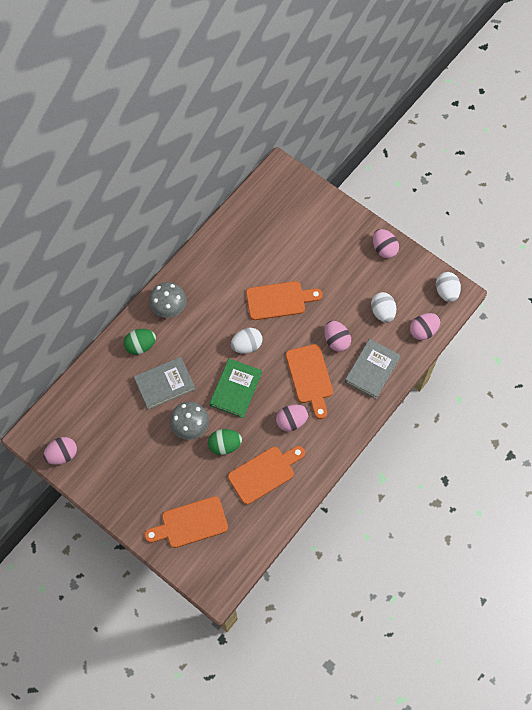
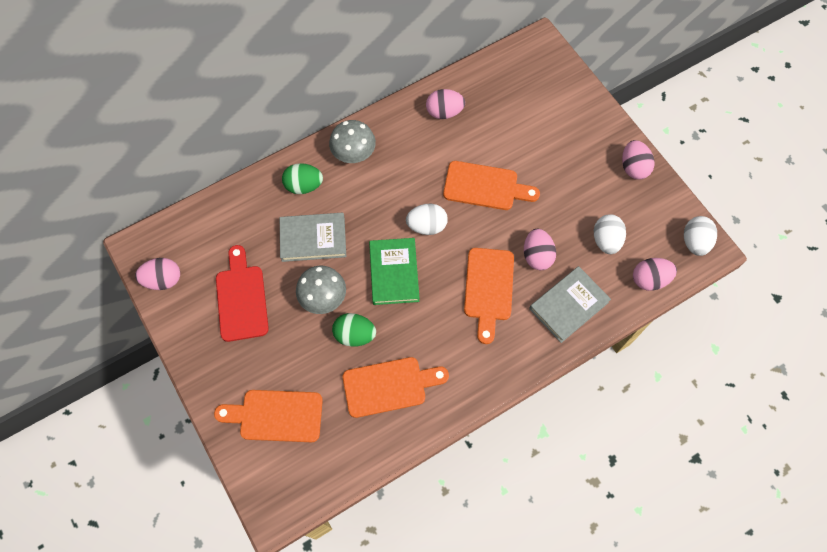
camera: 20 degrees right, 0 degrees up
(129, 448) = (241, 298): none -> red cutting board
(236, 389) = (394, 273): green book -> green book turned 45 degrees counterclockwise
(291, 421) = (446, 334): pink egg -> pink egg (444, 112)

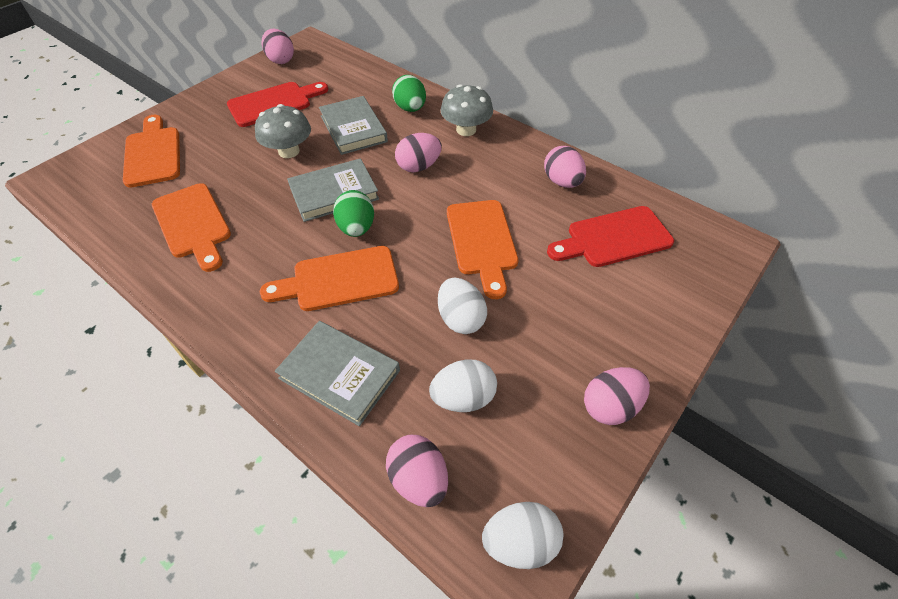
camera: 70 degrees right, 15 degrees down
(355, 335) = (251, 183): green egg -> green egg (356, 228)
(394, 273) = (334, 193): green book -> grey book
(427, 226) = (403, 204): white egg -> white egg (461, 318)
(511, 106) = (614, 238): none -> red cutting board
(537, 256) = (404, 318): pink egg -> pink egg (418, 166)

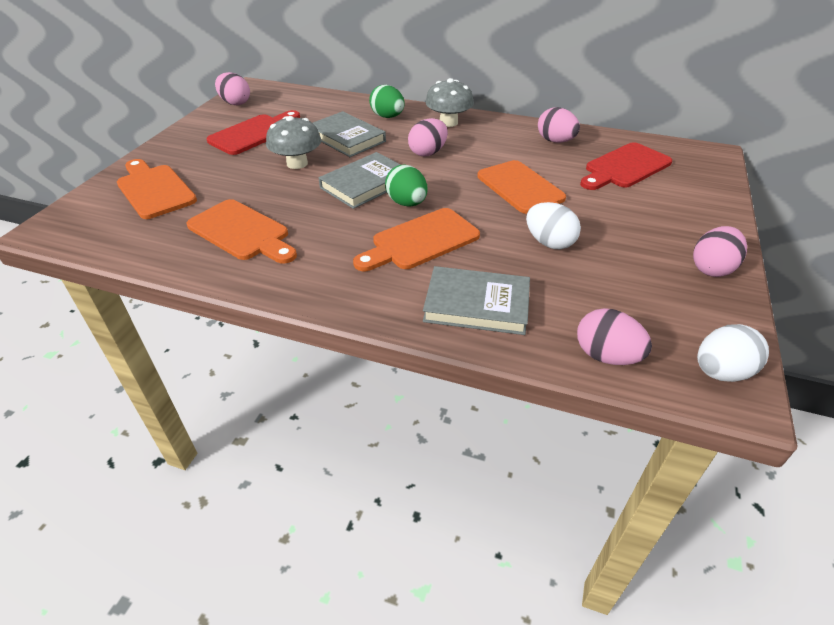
camera: 20 degrees left, 10 degrees down
(463, 397) = (595, 293): white egg -> none

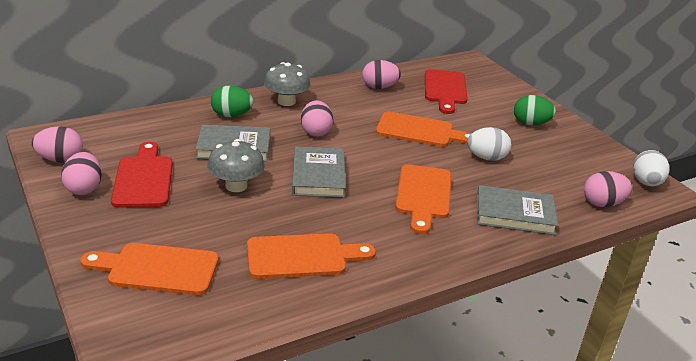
camera: 50 degrees left, 10 degrees down
(407, 203) = (370, 175): green egg -> green egg (530, 124)
(477, 305) = (514, 214): grey book -> grey book turned 45 degrees clockwise
(712, 268) = (571, 133): pink egg -> pink egg (84, 188)

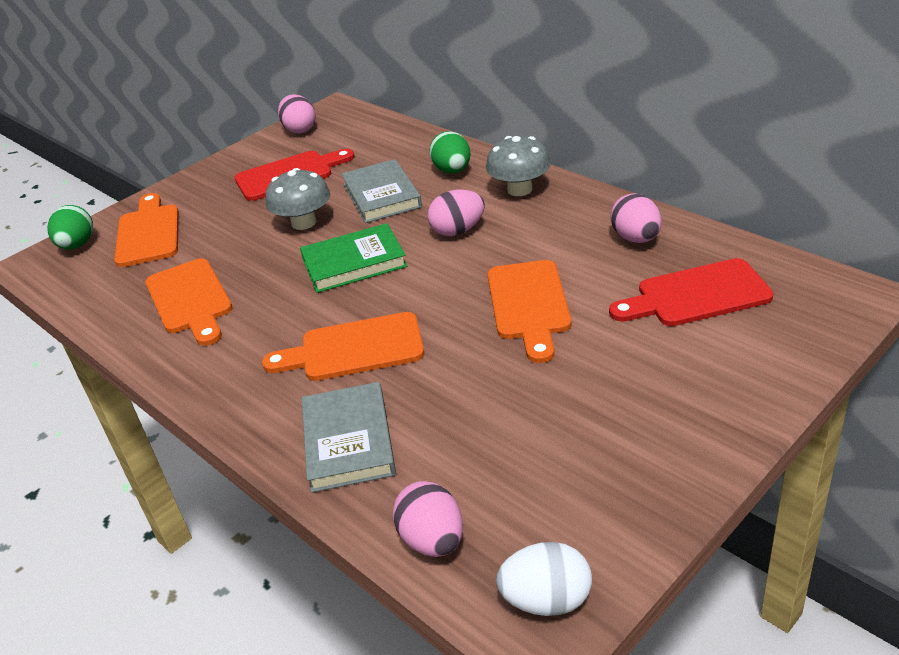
camera: 80 degrees right, 5 degrees up
(84, 188) = (258, 157): pink egg -> none
(318, 176) = (354, 263): grey book -> green book
(486, 158) = (496, 383): white egg -> none
(530, 124) = (660, 410): green egg -> green egg (77, 245)

